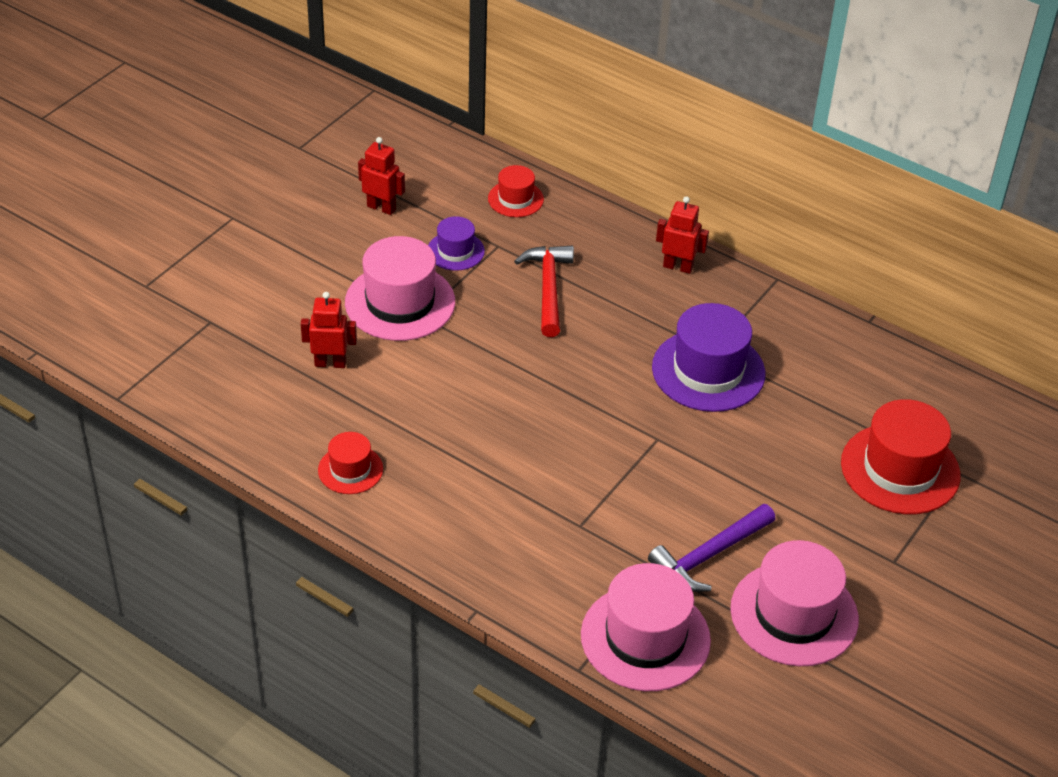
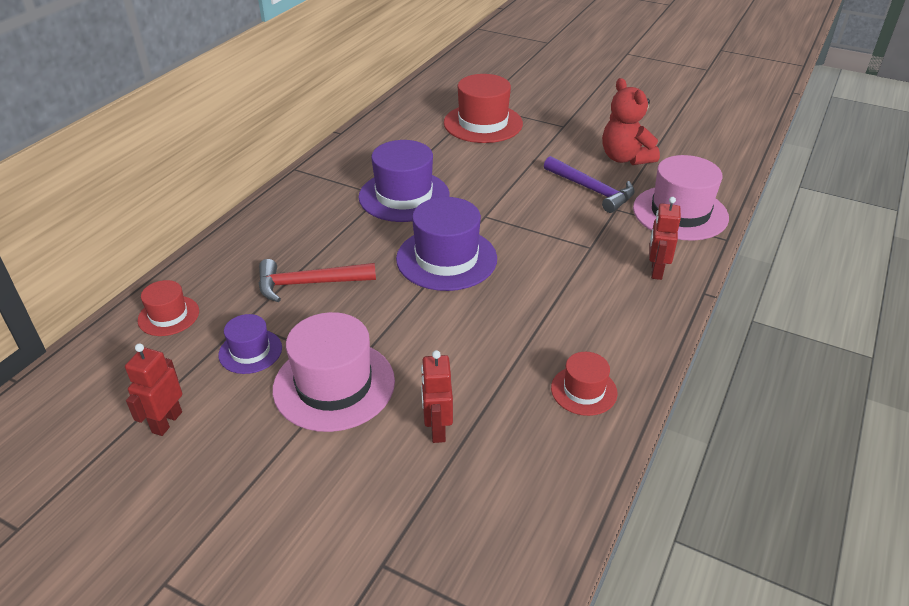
camera: 95 degrees left, 5 degrees down
(576, 395) = (446, 259): none -> purple hat
(678, 267) = (279, 214): red robot -> red robot (656, 271)
(794, 614) = (625, 158): pink hat -> red teddy bear

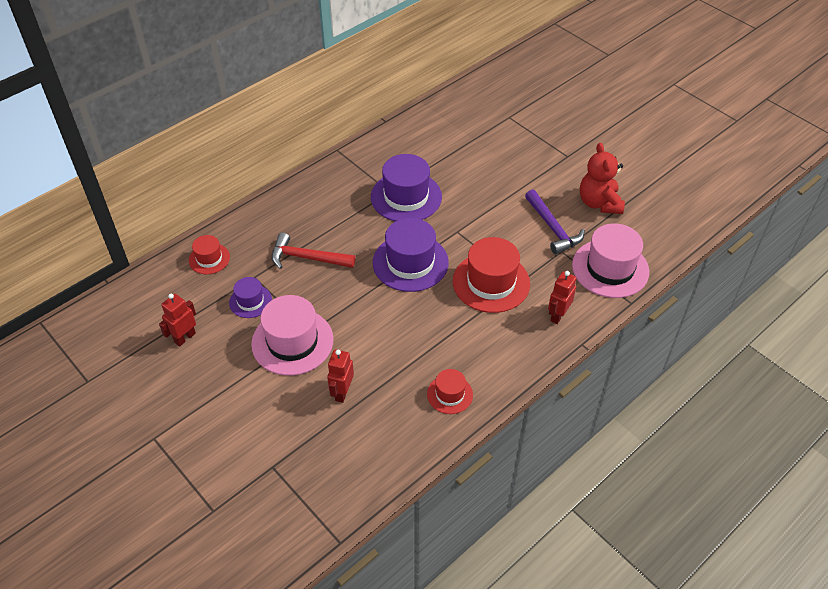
camera: 20 degrees right, 10 degrees up
(483, 123) = (502, 137): red hat -> red hat (491, 282)

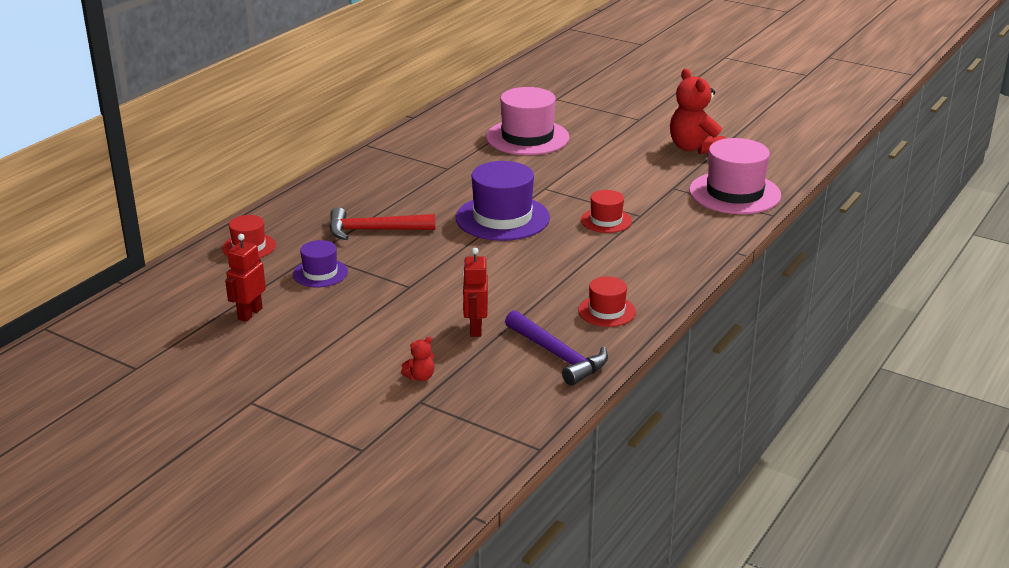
camera: 15 degrees left, 20 degrees down
(282, 439) = (420, 377): none -> red teddy bear
(292, 341) = (391, 298): pink hat -> pink hat (527, 137)
(406, 197) = (469, 170): purple hat -> none
(491, 282) = (606, 220): red hat -> red hat, size x0.54
(553, 228) = (653, 172): purple hammer -> purple hammer (558, 356)
(558, 315) = (697, 235): red robot -> none

